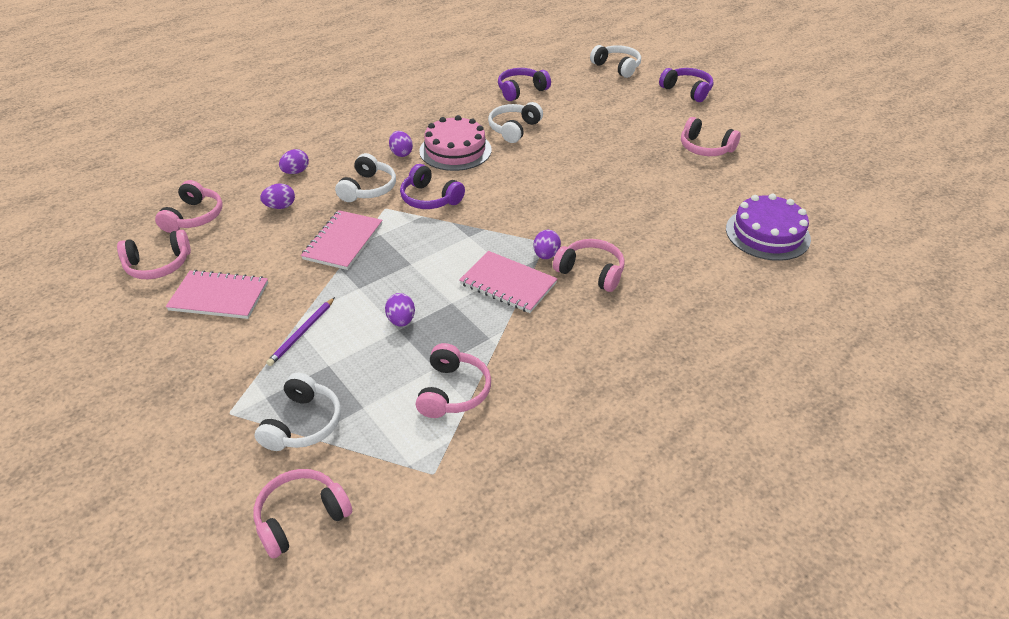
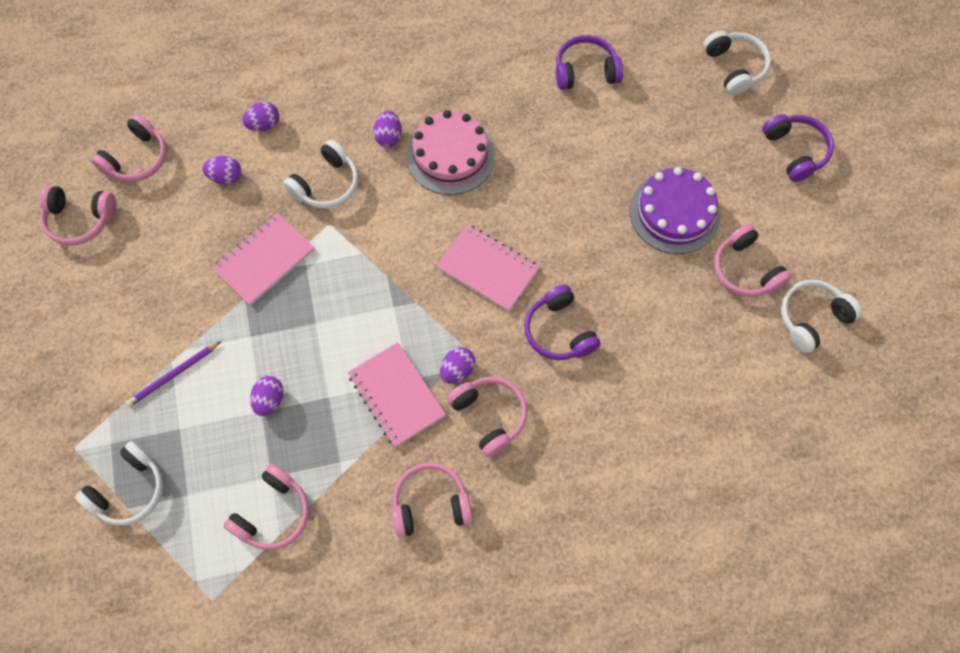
camera: 25 degrees right, 25 degrees up
(219, 296) = (119, 291): pink notebook -> pink notebook (487, 269)
(301, 517) = (87, 593): pink headphones -> pink headphones (430, 504)
(430, 198) = (382, 228): purple headphones -> purple headphones (559, 331)
(514, 129) = (537, 143): white headphones -> white headphones (811, 318)
(767, 234) = (719, 444): purple cake -> purple cake (674, 213)

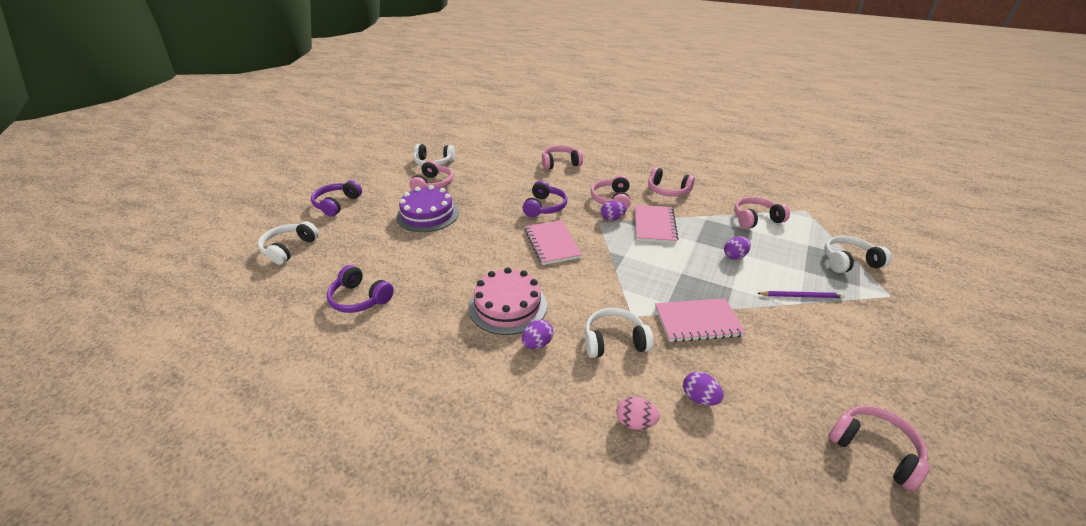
camera: 140 degrees left, 30 degrees down
(137, 159) = (791, 475): pink headphones -> pink headphones (560, 163)
(264, 125) = (635, 422): purple egg -> pink egg

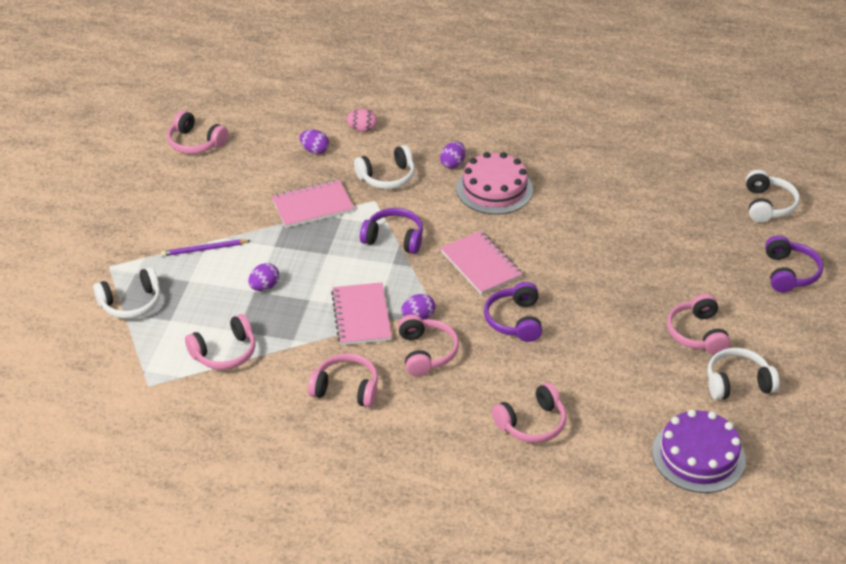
camera: 165 degrees right, 5 degrees up
(360, 298) = (637, 171): purple headphones -> purple headphones (394, 238)
(428, 214) = (658, 279): purple cake -> purple cake (698, 456)

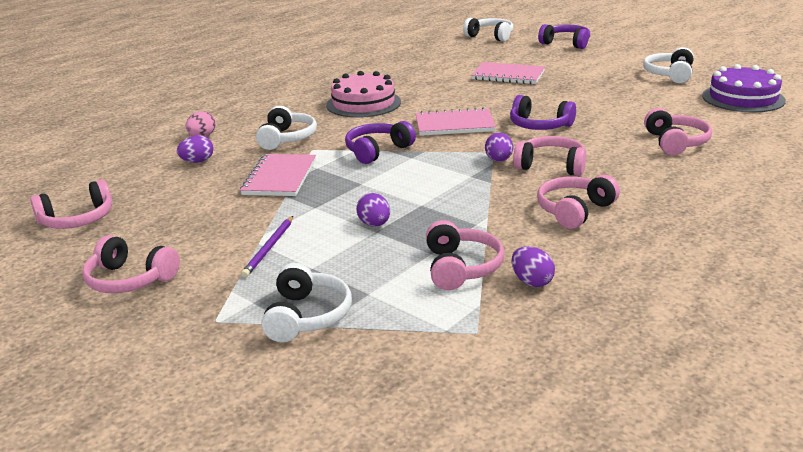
camera: 60 degrees left, 15 degrees down
(361, 316) = (472, 184): pink notebook -> pink notebook (508, 75)
(453, 164) = (308, 111): purple egg -> purple egg (531, 282)
(697, 333) = (607, 75): pink headphones -> pink headphones (130, 280)

